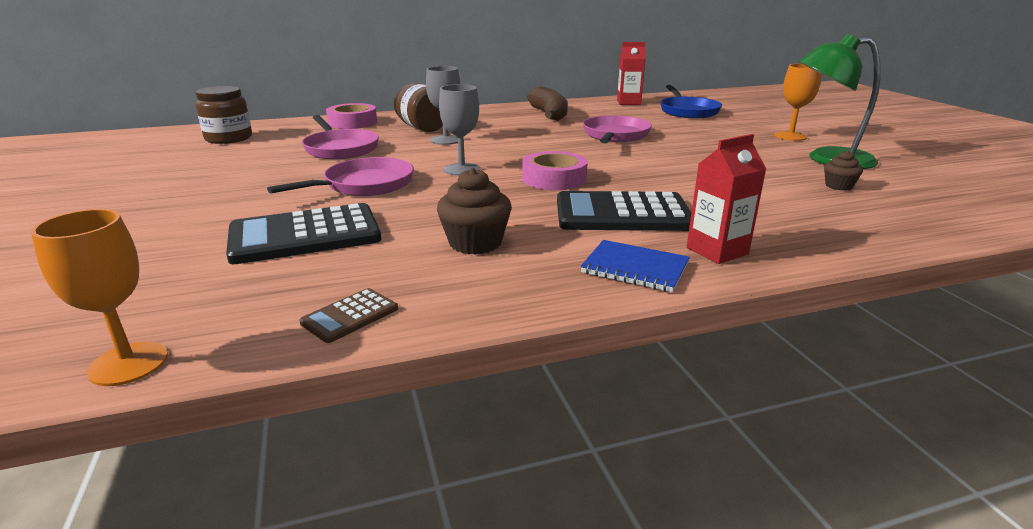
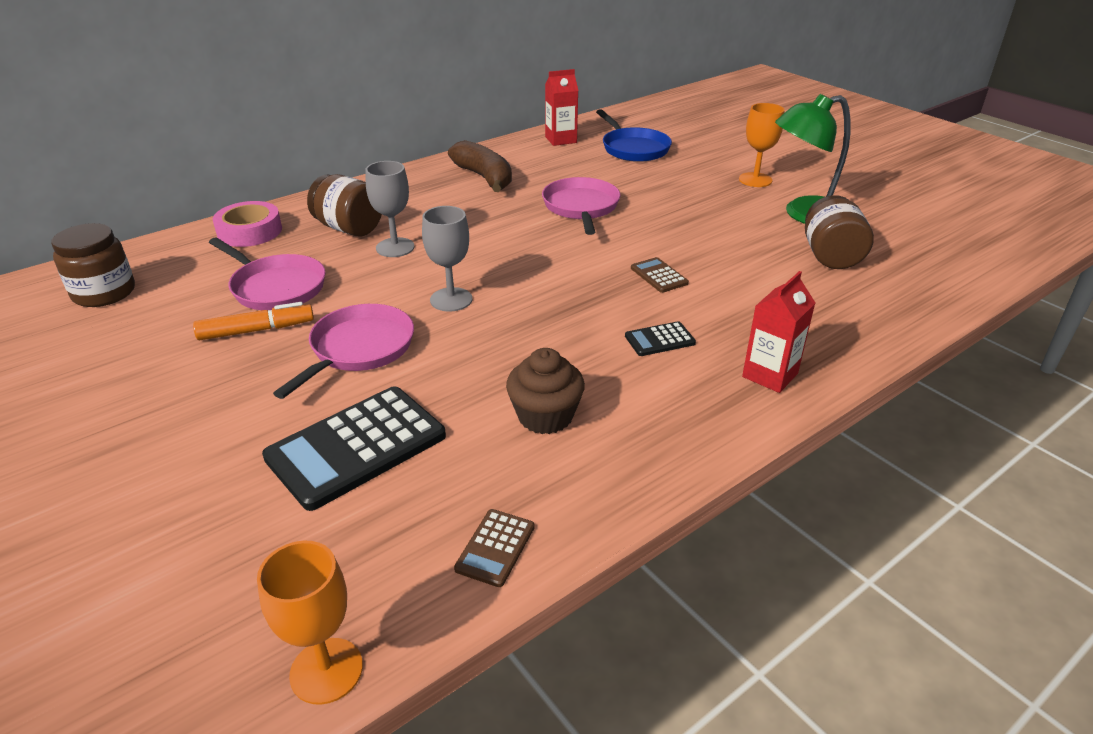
camera: 20 degrees left, 10 degrees up
(303, 167) = (256, 330): none -> orange marker
(554, 179) = (561, 296): pink tape -> none
(622, 214) = (659, 340): black calculator -> black calculator, size x0.47
(635, 268) = (712, 416): blue notebook -> none
(653, 178) = (659, 276): none -> brown calculator
(838, 186) = (830, 256): brown cupcake -> brown jar

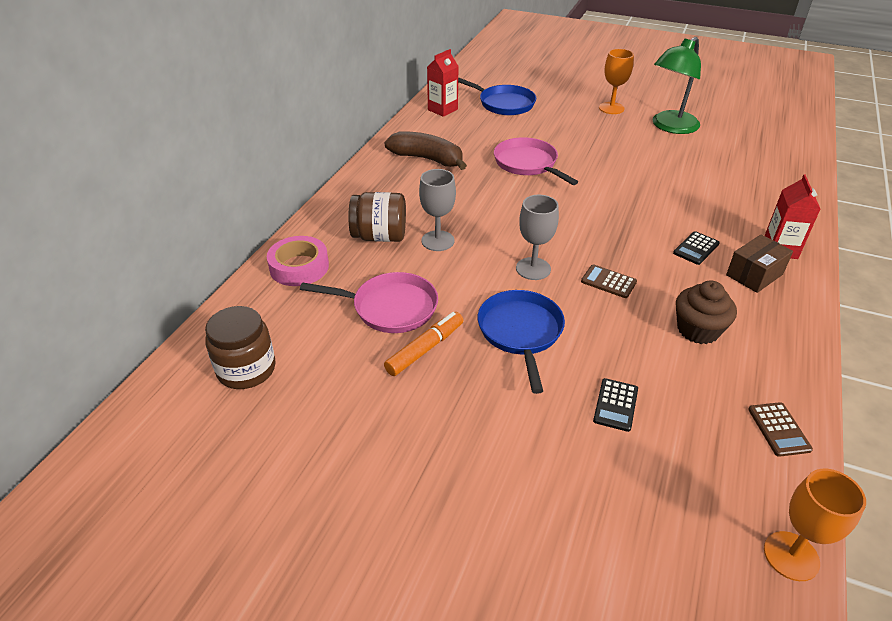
camera: 30 degrees left, 5 degrees up
(356, 447) = (615, 405): black calculator -> black calculator, size x0.47
(359, 349) = (521, 332): pink pan -> blue pan
(659, 276) = (640, 201): brown calculator -> brown calculator (608, 282)
(695, 389) = (754, 274): none -> brown box
(830, 256) = (718, 153): brown jar -> none

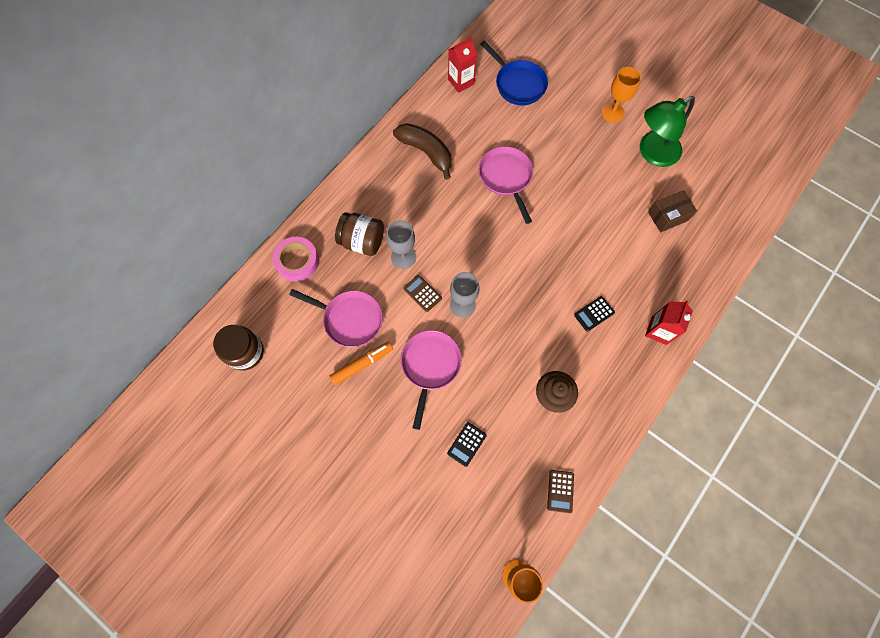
camera: 15 degrees right, 30 degrees up
(521, 332) = (430, 366): blue pan -> pink pan
(608, 282) = (511, 332): brown calculator -> brown calculator (422, 293)
(754, 274) = (623, 352): brown box -> brown box (667, 216)

